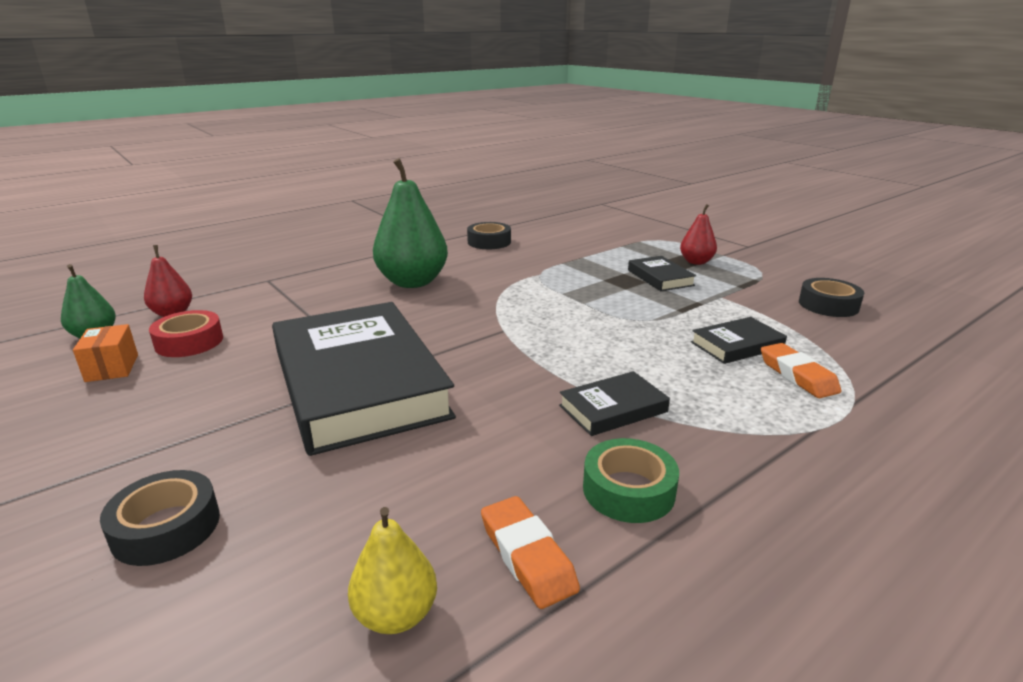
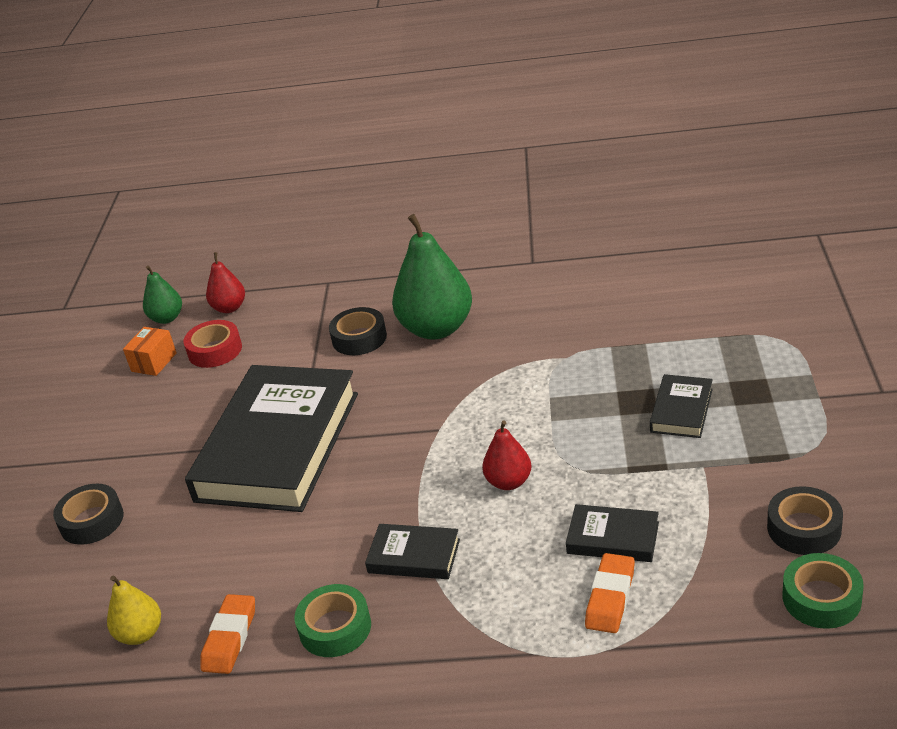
camera: 45 degrees right, 10 degrees up
(489, 242) = (579, 281): black tape -> black tape (359, 338)
(696, 262) = (764, 398): red pear -> red pear (508, 482)
(902, 330) = (821, 598): none -> green tape

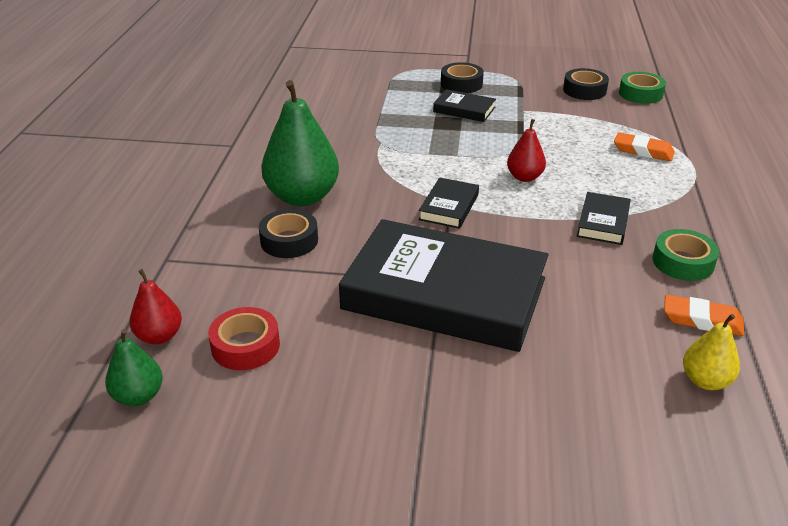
camera: 90 degrees left, 0 degrees up
(92, 521) = (537, 438): black tape -> black tape (461, 84)
(154, 362) = (237, 403): orange box -> none
(613, 538) = (588, 145): black book -> black book (449, 207)

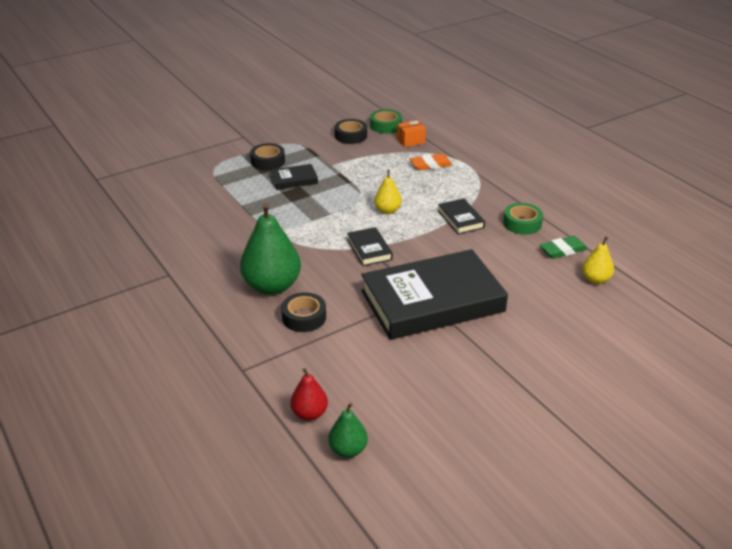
camera: 40 degrees left, 0 degrees up
(245, 346) = (367, 389): red tape -> none
(524, 177) = (387, 210): red pear -> yellow pear
(651, 118) = (411, 141): none -> orange box
(702, 320) = (562, 250): orange eraser -> green eraser

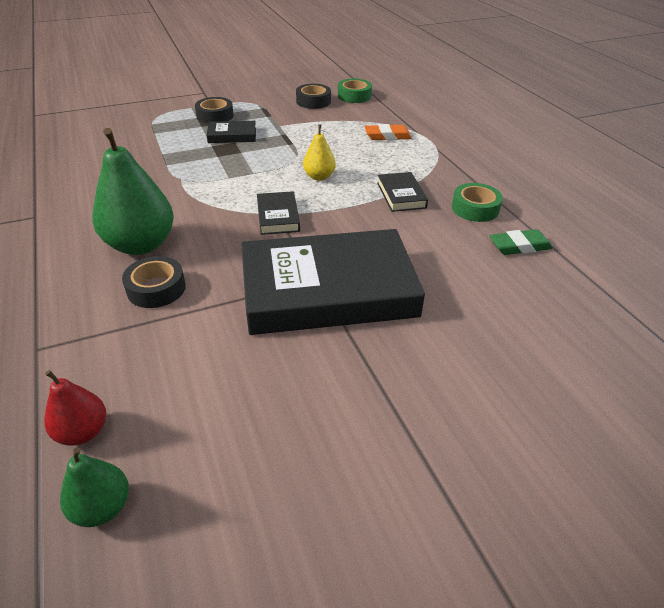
camera: 10 degrees right, 5 degrees up
(411, 141) = (375, 112): orange box -> none
(595, 279) = (556, 290): yellow pear -> none

